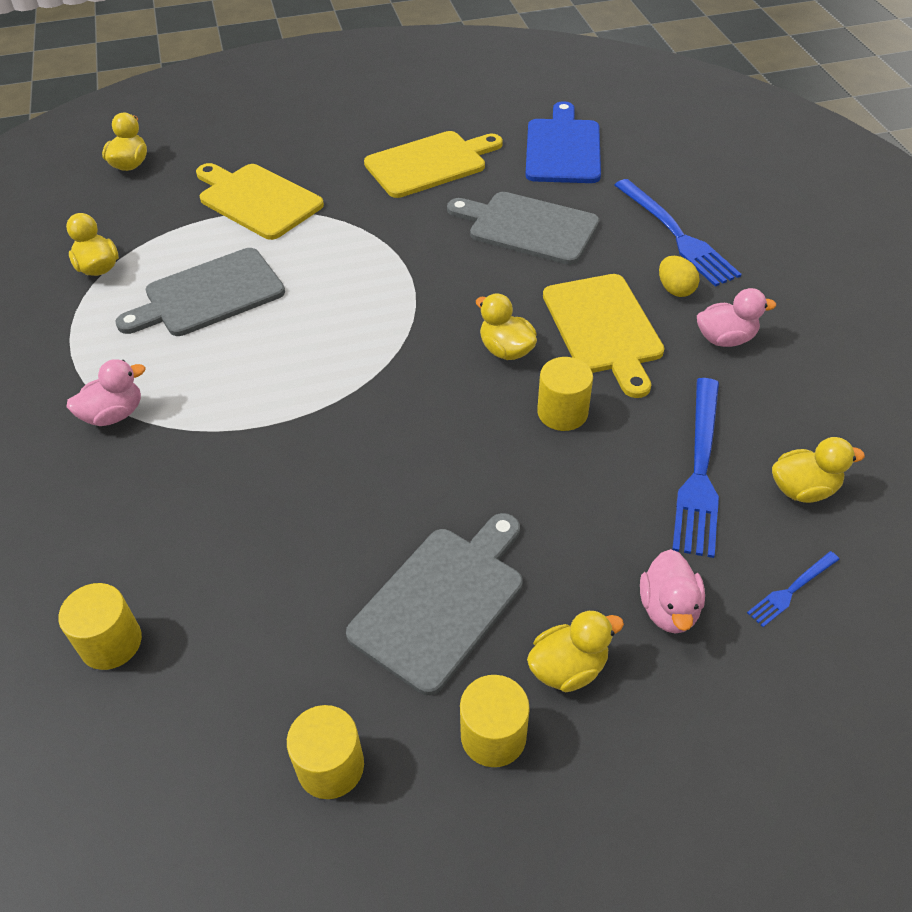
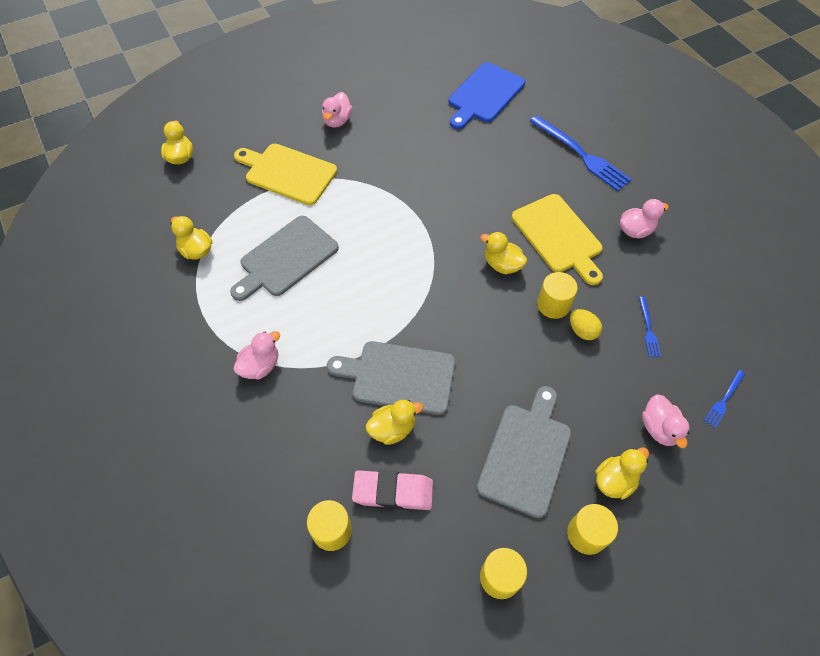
camera: 15 degrees left, 10 degrees up
(222, 610) = (393, 492): none -> pink eraser
(349, 152) = (337, 121): none -> pink duck
(430, 163) = (398, 122): yellow cutting board -> none
(528, 227) = (483, 165): grey cutting board -> grey cutting board (399, 377)
(562, 148) = (484, 95): blue cutting board -> blue cutting board turned 135 degrees counterclockwise
(675, 289) = (593, 198): yellow egg -> yellow egg (582, 331)
(699, 469) = (648, 329): blue fork -> blue fork, size x0.48
(803, 489) = (711, 330): yellow duck -> yellow duck (392, 429)

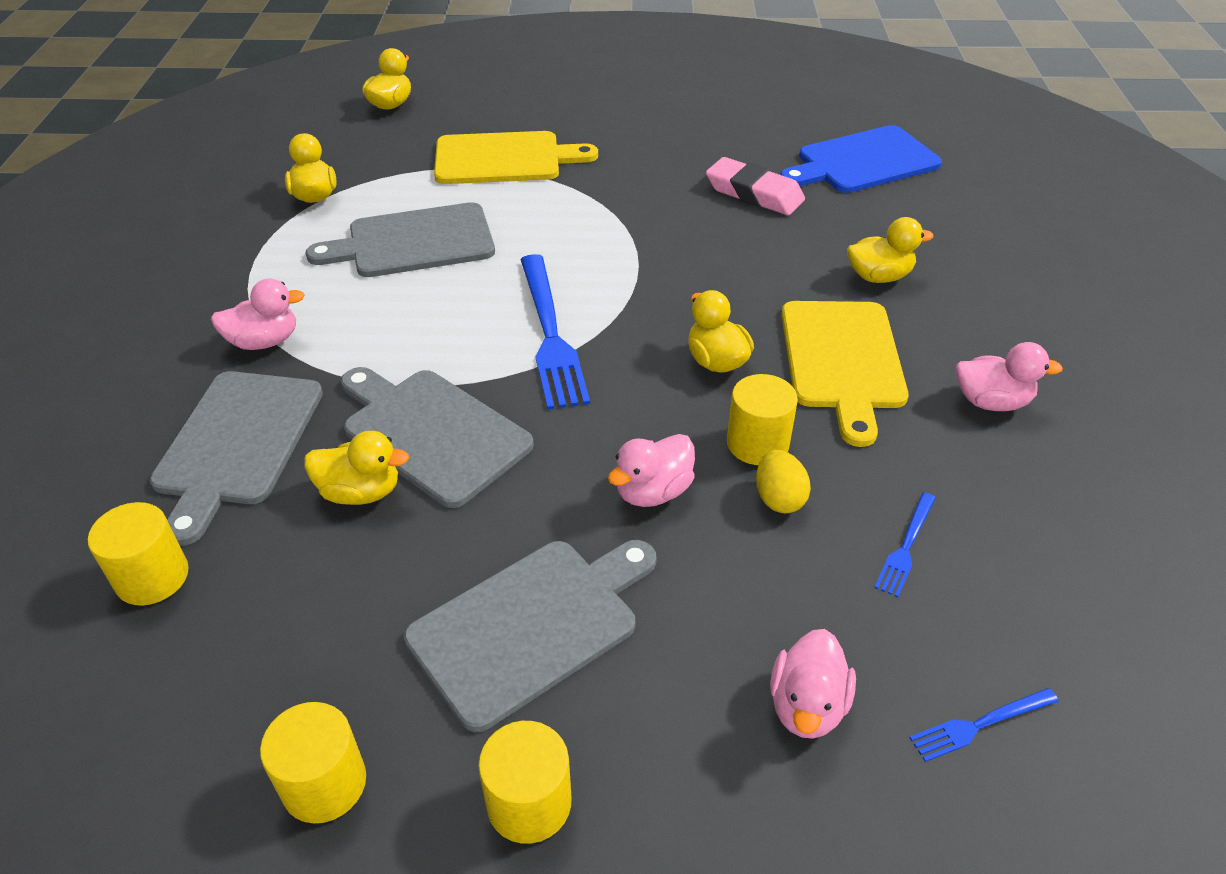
camera: 30 degrees right, 15 degrees down
(288, 173) = (504, 159): yellow cutting board -> yellow cutting board turned 120 degrees clockwise
(304, 435) = (237, 443): none -> grey cutting board
(337, 121) = (621, 128): pink duck -> pink duck (653, 491)
(393, 492) = (282, 572): pink eraser -> pink eraser (754, 193)
(581, 154) = (968, 274): blue fork -> blue fork (550, 334)
(614, 480) = (653, 745): yellow duck -> yellow duck (879, 276)

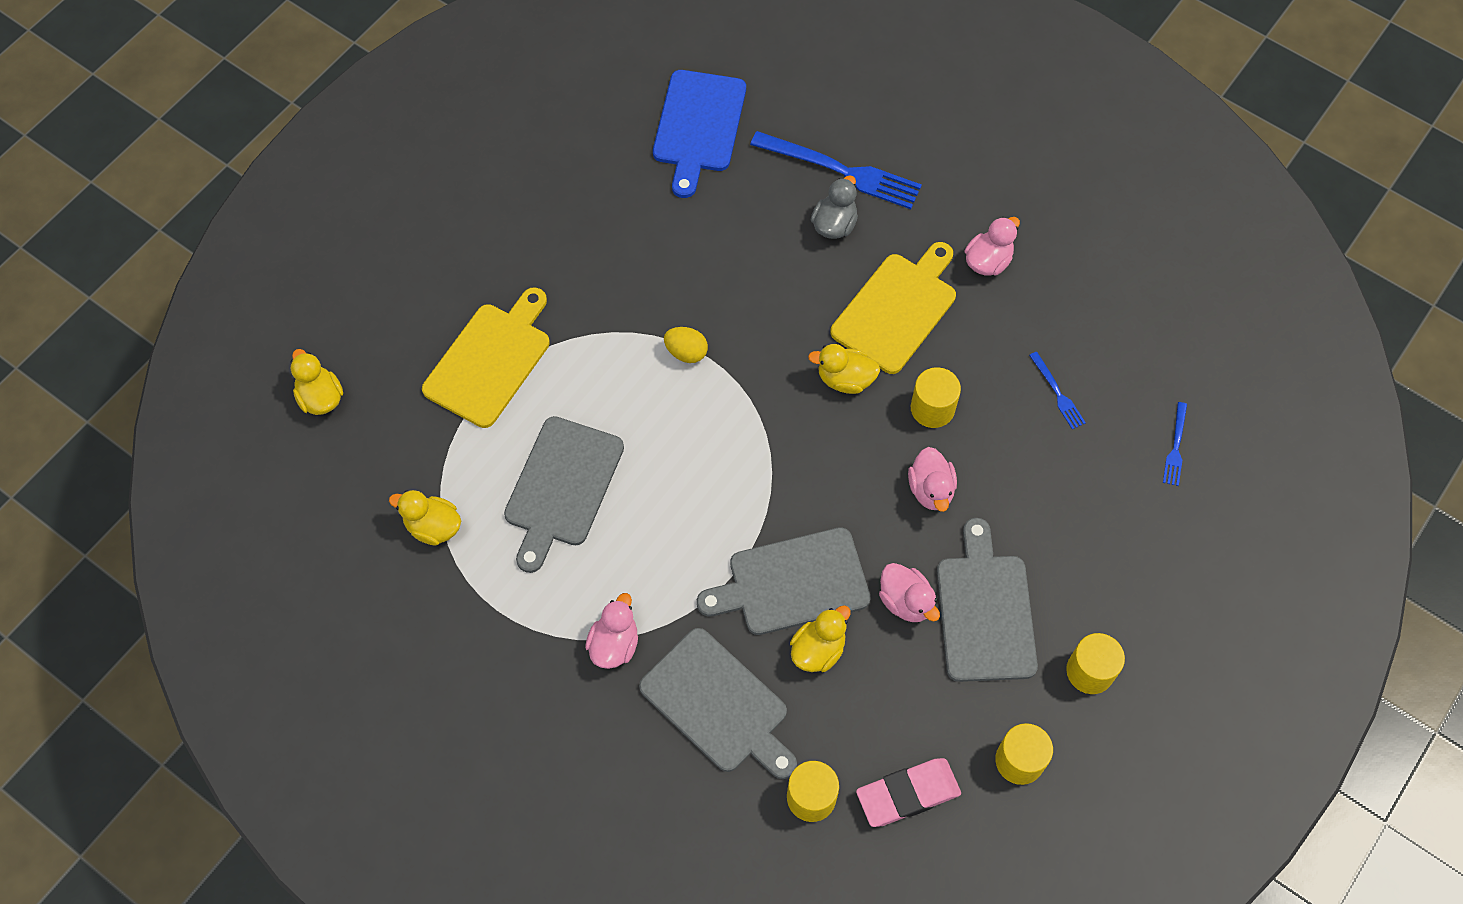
camera: 55 degrees left, 20 degrees up
(550, 334) = (744, 459): blue fork -> blue fork (840, 171)
(754, 193) = (681, 225): pink eraser -> pink eraser (907, 794)
(779, 498) = (982, 428): yellow egg -> yellow egg (686, 352)
(807, 706) = (1118, 513): pink duck -> pink duck (906, 601)
(842, 360) = (896, 309): yellow cutting board -> yellow cutting board turned 90 degrees counterclockwise
(879, 276) = (834, 224): yellow duck -> grey duck

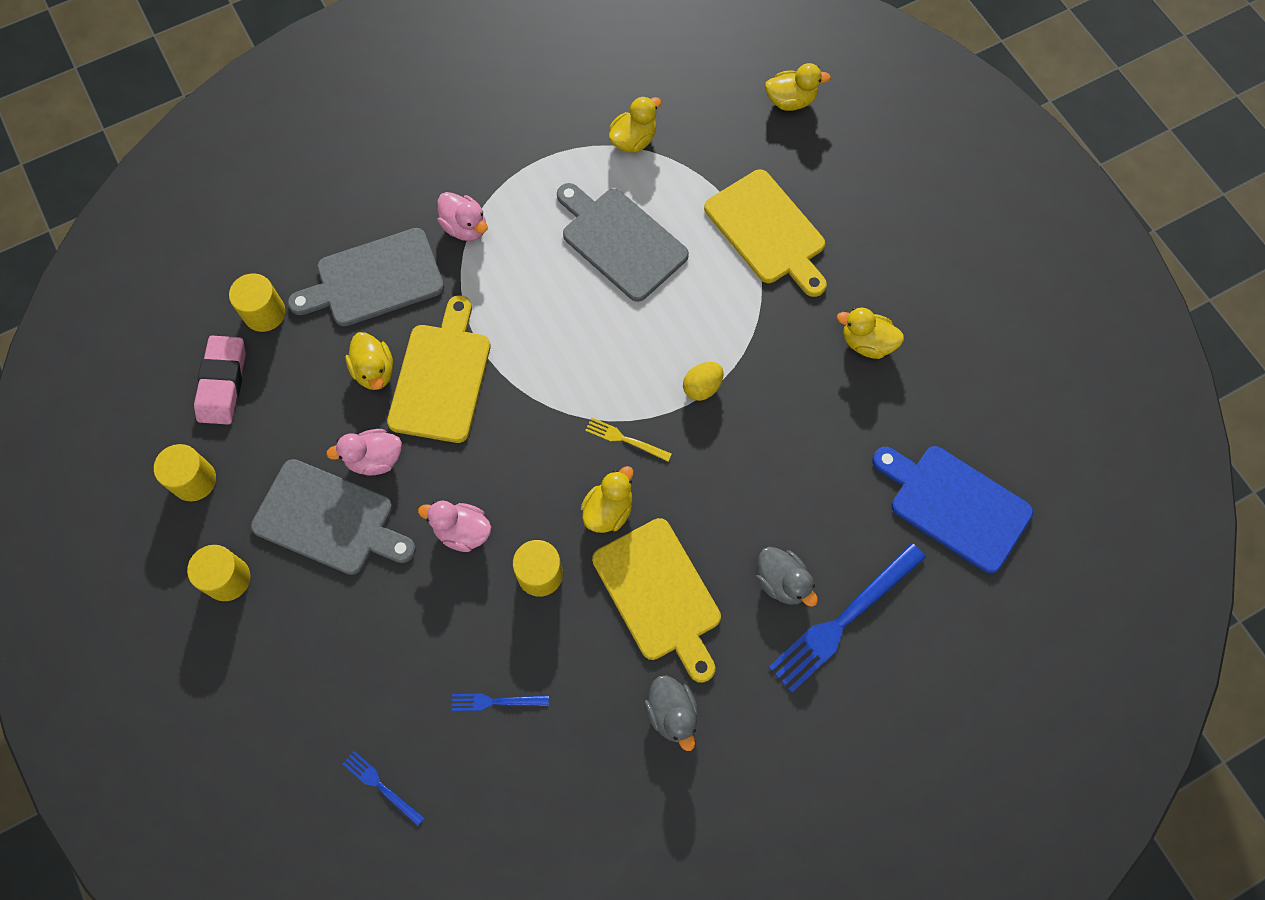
camera: 115 degrees right, 5 degrees up
(574, 238) = (866, 343): none -> yellow duck
(770, 394) = (625, 439): none -> yellow fork
(792, 583) = (441, 377): grey cutting board -> yellow cutting board
(988, 261) = (672, 713): pink duck -> grey duck

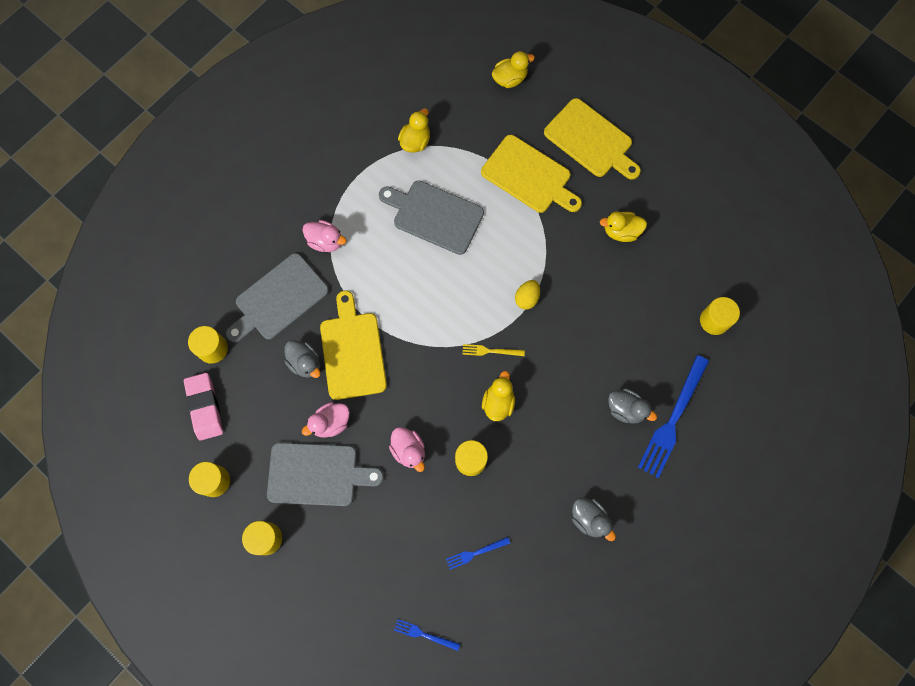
camera: 20 degrees left, 5 degrees up
(374, 371) = (305, 363): yellow duck -> grey duck
(462, 531) = (409, 450): pink duck -> pink duck turned 120 degrees counterclockwise
(659, 594) = (552, 445): yellow cutting board -> yellow cutting board (591, 140)
(954, 505) = (714, 320): blue cutting board -> yellow cylinder

